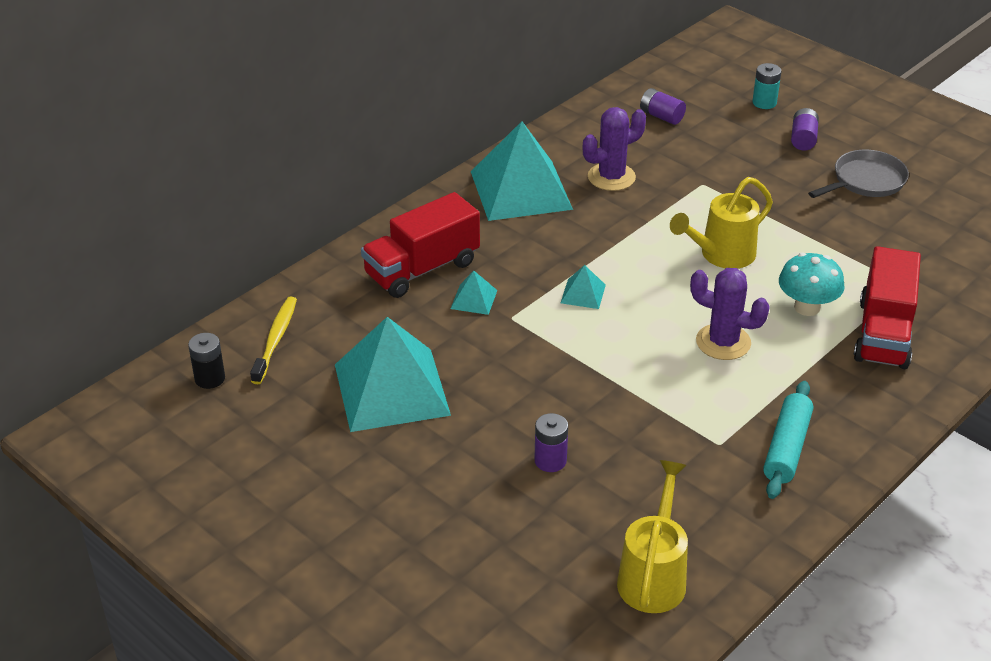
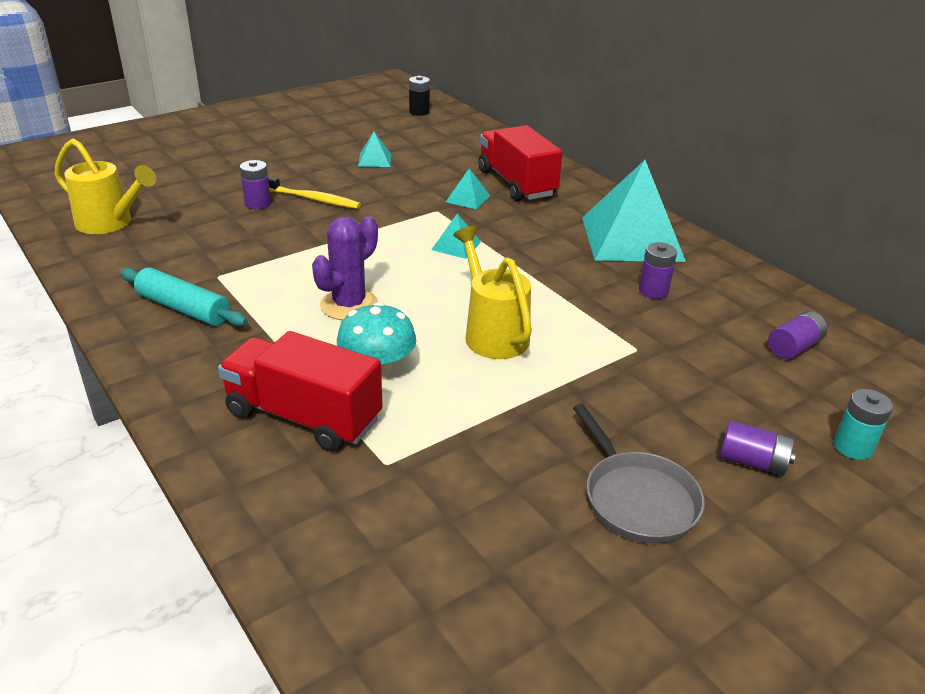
camera: 100 degrees right, 5 degrees down
(276, 339) = (450, 131): yellow toothbrush -> yellow toothbrush (312, 199)
(391, 389) = (374, 160): turquoise pyramid -> turquoise pyramid, size x0.42
(611, 177) = (653, 291): purple cactus -> purple battery

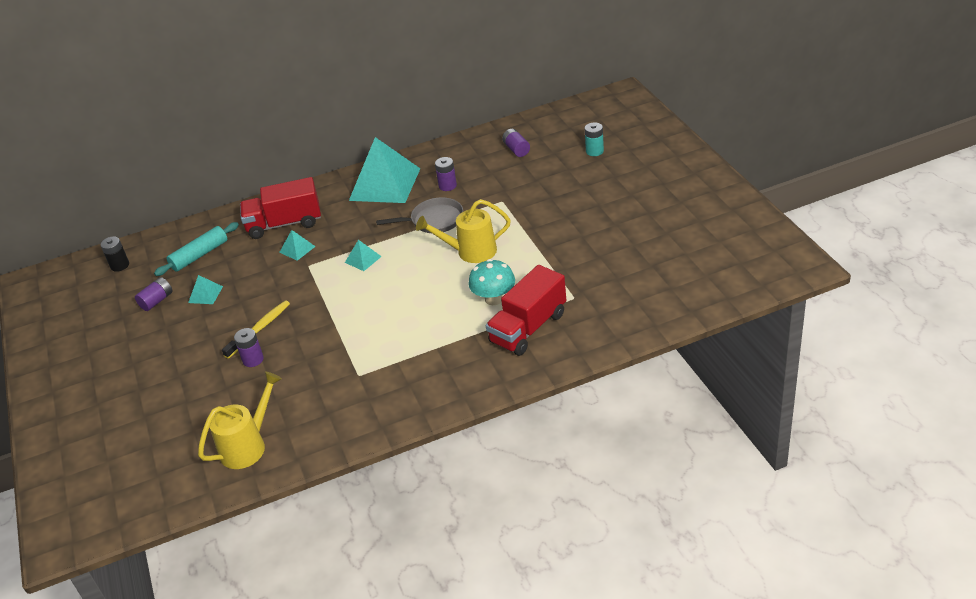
camera: 70 degrees left, 5 degrees up
(184, 308) = (396, 388): turquoise rolling pin -> turquoise rolling pin (199, 255)
(349, 305) = (419, 310): purple cactus -> none
(637, 498) = (614, 219): grey pan -> grey pan (434, 220)
(752, 462) = (598, 182): purple battery -> purple battery (157, 301)

